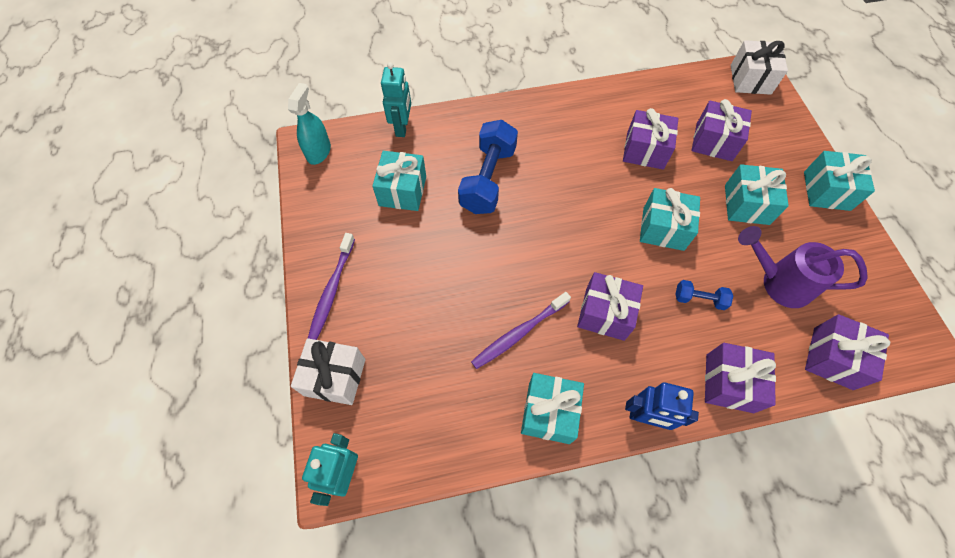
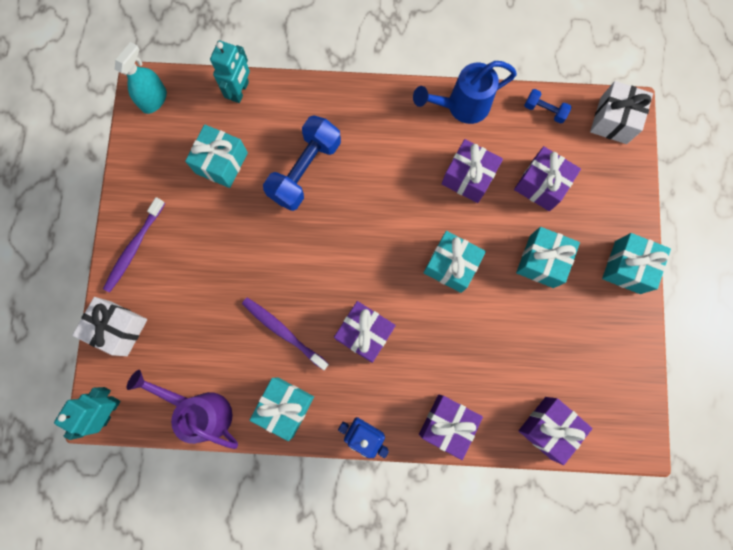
camera: 15 degrees right, 15 degrees up
(518, 333) = (283, 331): purple toothbrush -> purple toothbrush turned 60 degrees clockwise
(613, 97) = (461, 106): none -> blue watering can
(699, 299) = (454, 343): blue dumbbell -> blue dumbbell (544, 110)
(778, 282) = (533, 346): purple watering can -> purple watering can (201, 410)

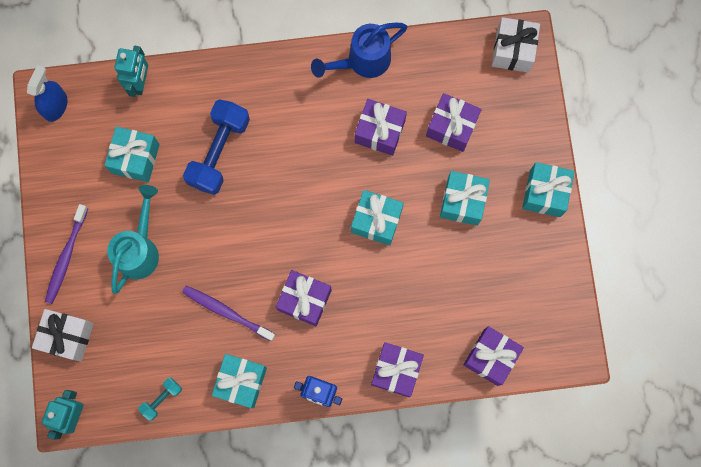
camera: 10 degrees left, 0 degrees up
(154, 99) = (55, 106): turquoise spray bottle -> blue spray bottle
(201, 410) = (162, 399): purple watering can -> turquoise dumbbell
(209, 253) = (140, 249): none -> turquoise watering can
(544, 110) = (444, 52): blue dumbbell -> none

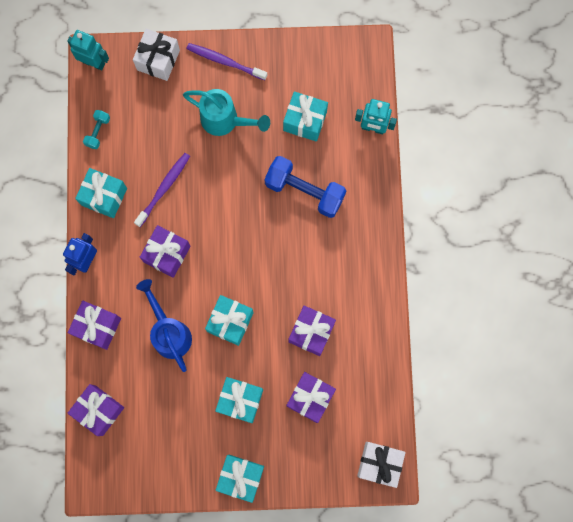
camera: 95 degrees right, 0 degrees up
(55, 106) = (357, 57): blue spray bottle -> none
(162, 399) = (98, 132): turquoise dumbbell -> turquoise dumbbell turned 60 degrees clockwise
(362, 62) = (378, 322): blue watering can -> blue watering can (169, 332)

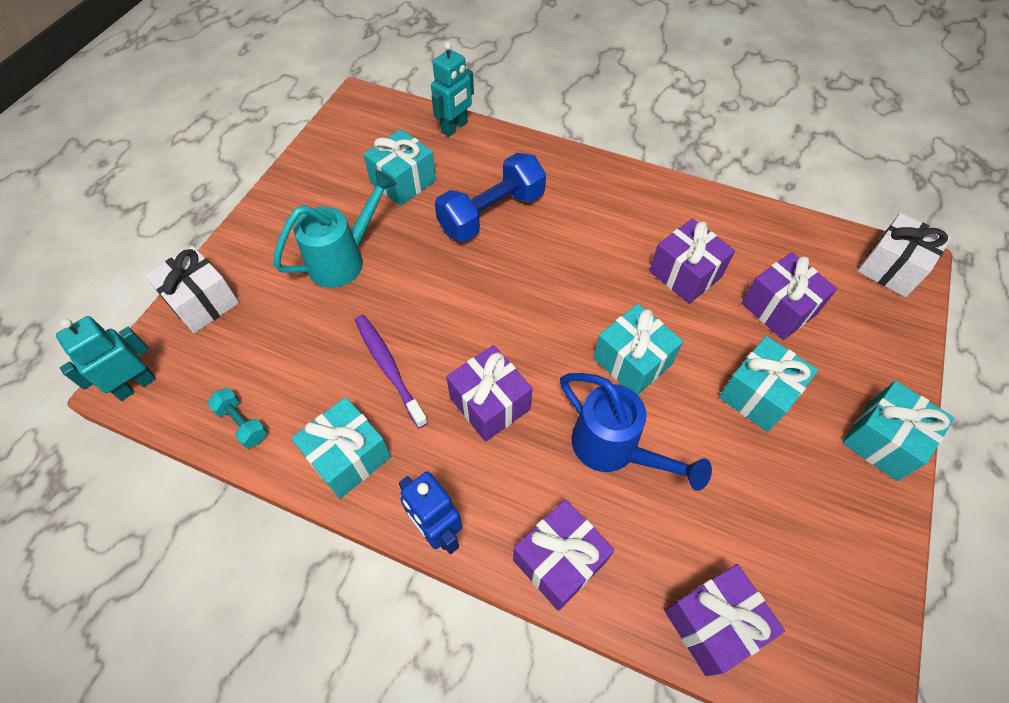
camera: 65 degrees left, 20 degrees down
(169, 332) = (614, 450): blue watering can -> blue watering can turned 135 degrees counterclockwise
(224, 61) = (266, 231): purple toothbrush -> none

